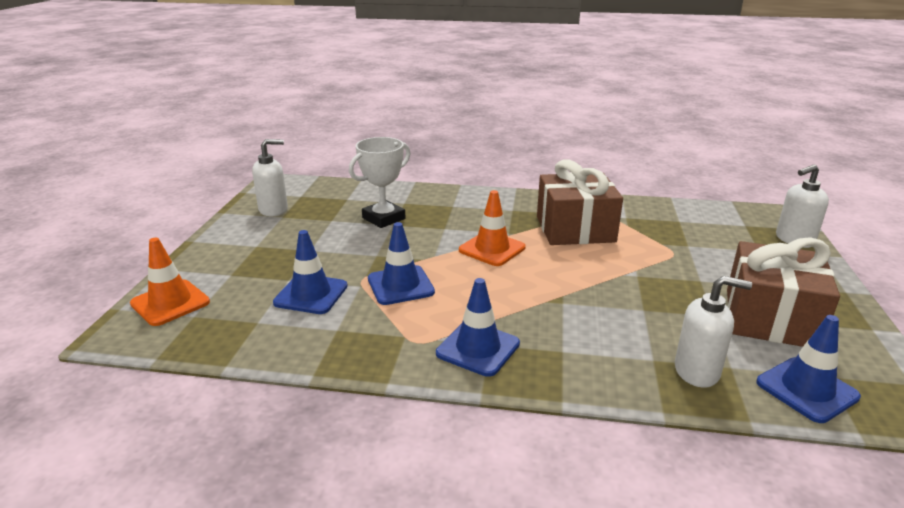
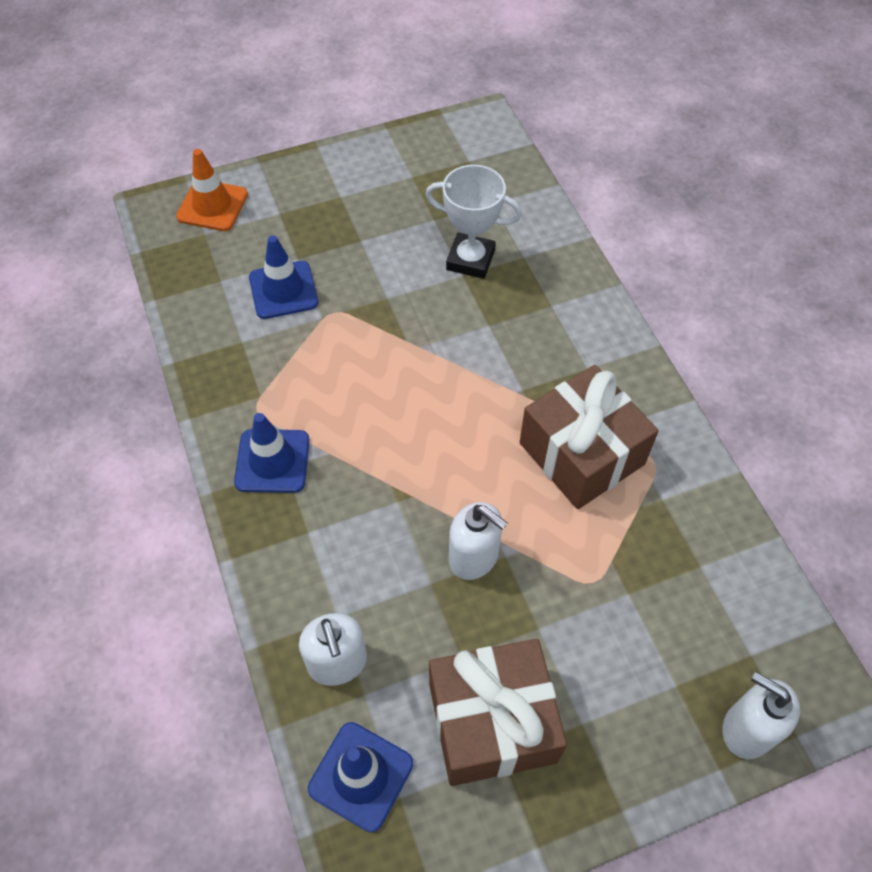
camera: 60 degrees right, 30 degrees up
(273, 210) = (420, 161): white soap dispenser -> white soap dispenser (474, 557)
(400, 285) = (341, 348): blue traffic cone -> none
(492, 249) = (470, 390): orange traffic cone -> none

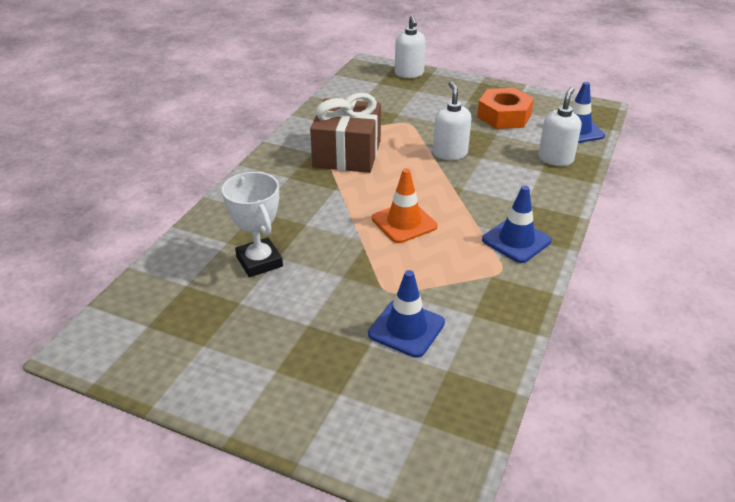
camera: 135 degrees left, 20 degrees down
(212, 206) = (388, 446): orange traffic cone -> orange traffic cone (404, 222)
(492, 722) = (504, 116): brown gift -> orange nut

